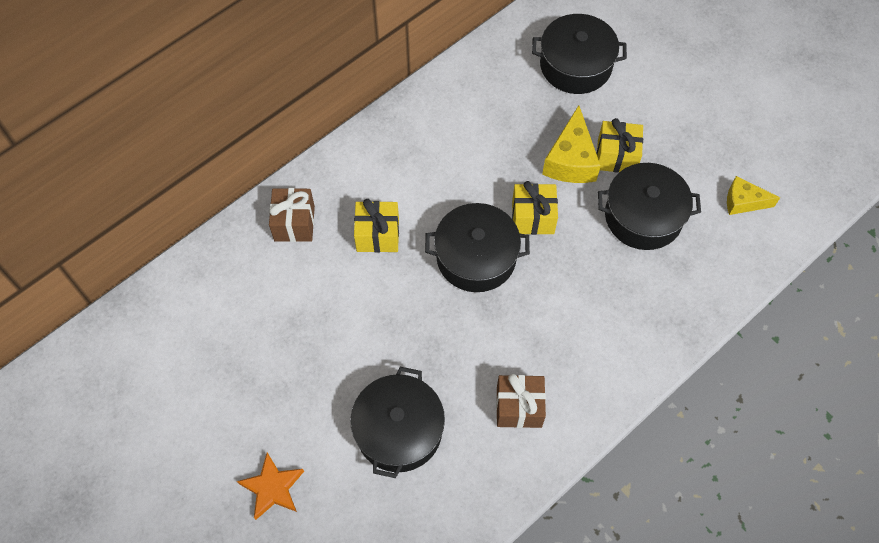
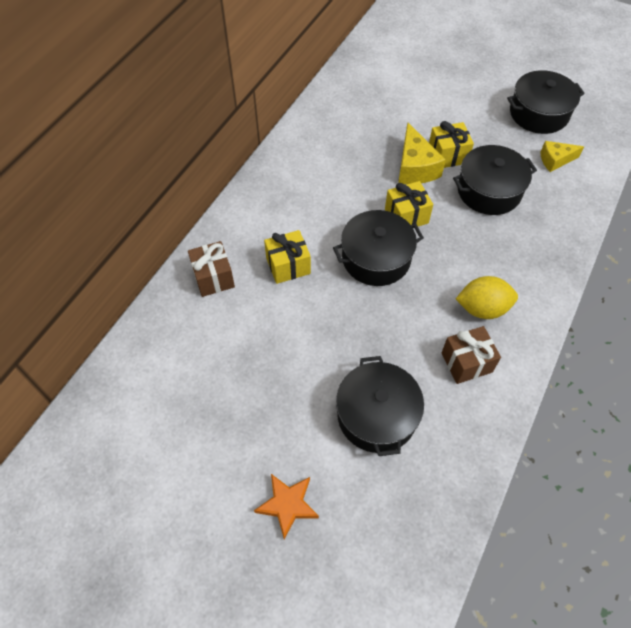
camera: 20 degrees left, 5 degrees down
(566, 353) = (482, 308): none -> yellow lemon
(575, 65) = (386, 103): black pot -> black pot (538, 113)

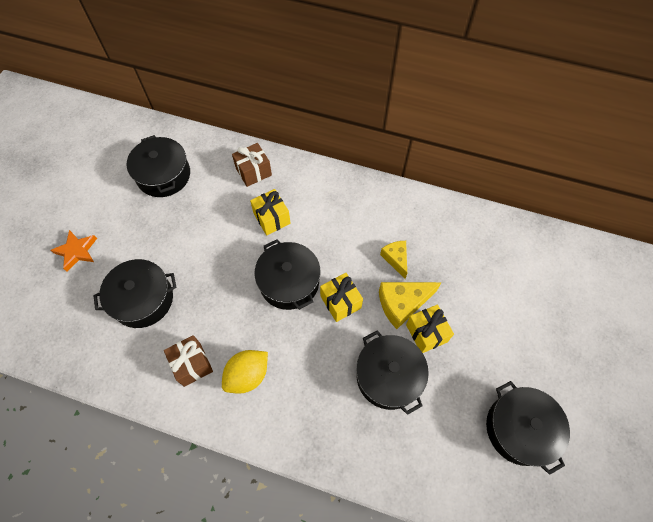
camera: 80 degrees right, 5 degrees up
(186, 384) = (164, 175): none -> black pot
(482, 308) = (247, 375): yellow lemon -> yellow lemon turned 60 degrees clockwise
(555, 160) = (450, 447): yellow cheese -> yellow cheese (396, 259)

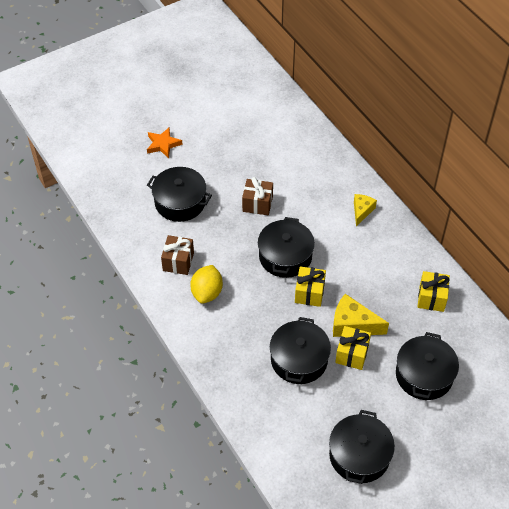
camera: 40 degrees right, 10 degrees down
(164, 175) = (260, 130): black pot -> black pot (424, 375)
(247, 375) = (207, 292): yellow lemon -> yellow lemon turned 75 degrees counterclockwise
(253, 172) = (327, 167): brown gift -> brown gift (257, 204)
(272, 218) = (311, 207): yellow gift -> yellow gift (431, 298)
(396, 259) = (377, 293): yellow cheese -> yellow cheese (362, 211)

